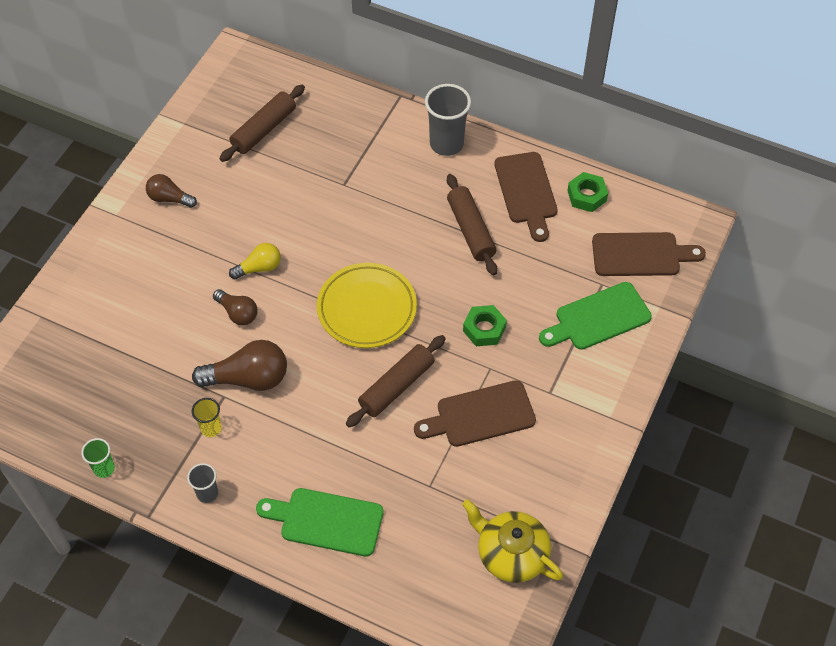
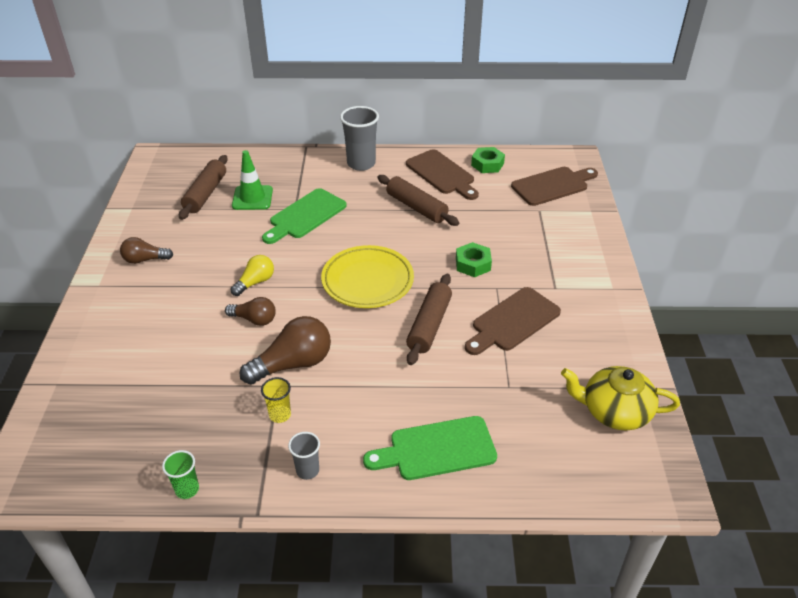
camera: 25 degrees left, 15 degrees down
(308, 153) = (252, 198): none -> green traffic cone
(598, 318) = (553, 230): green cutting board -> green cutting board (305, 216)

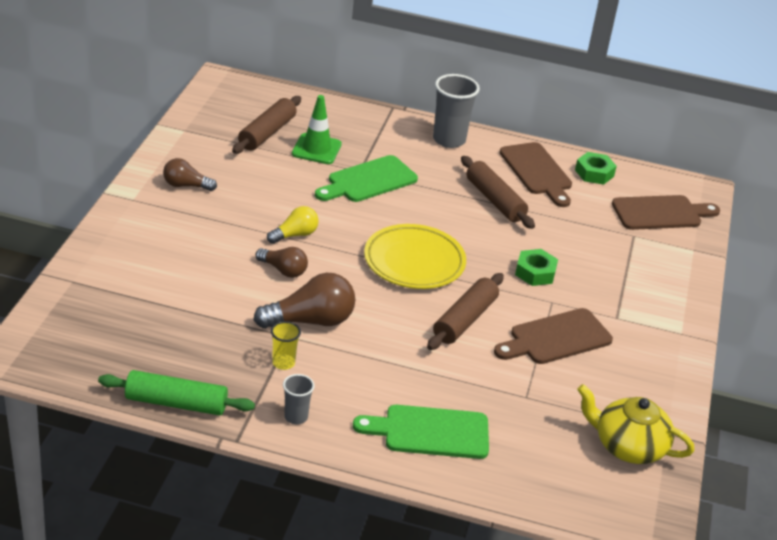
camera: 10 degrees right, 5 degrees down
(187, 489) = (176, 403): green cup -> green rolling pin

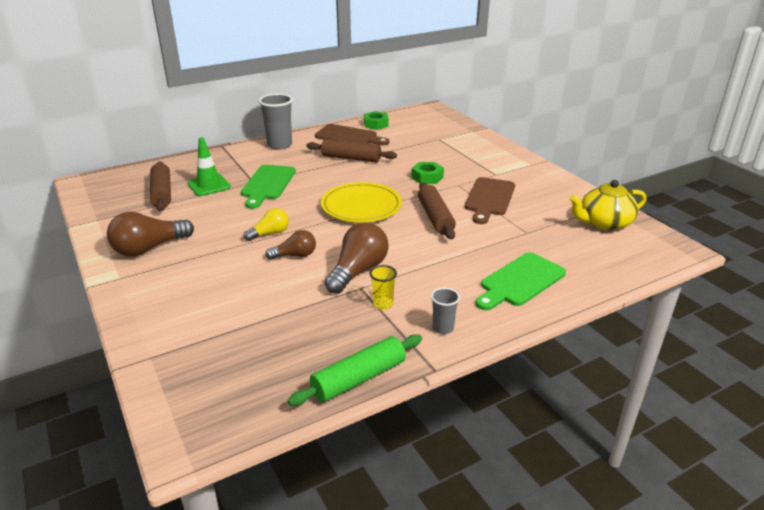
camera: 40 degrees left, 5 degrees down
(186, 185) = (149, 248): brown light bulb -> brown light bulb, size x1.67
(295, 235) = (270, 233): yellow light bulb -> yellow light bulb turned 45 degrees clockwise
(660, 213) = (433, 125): brown cutting board -> none

